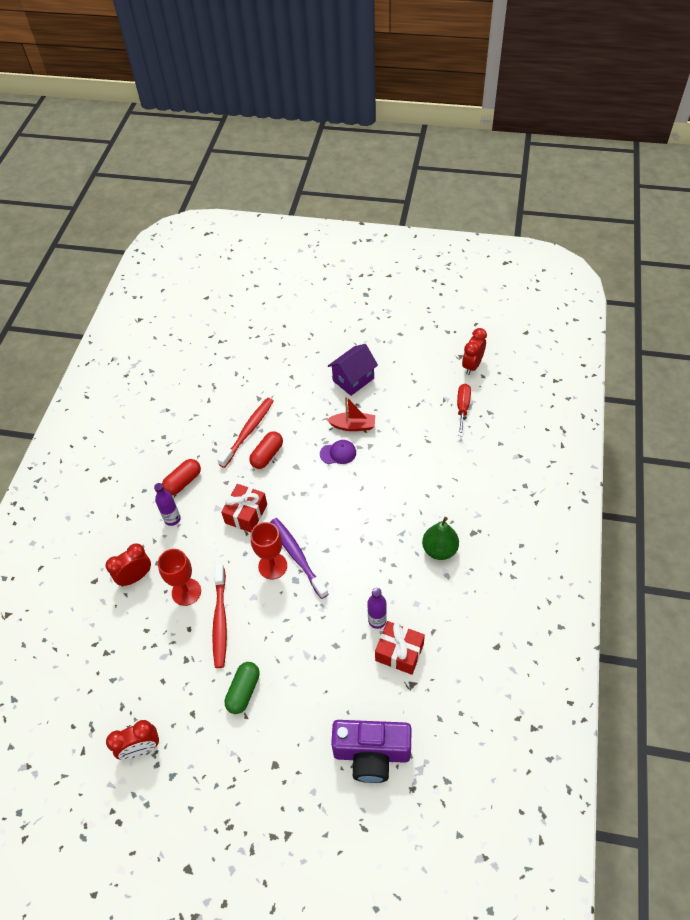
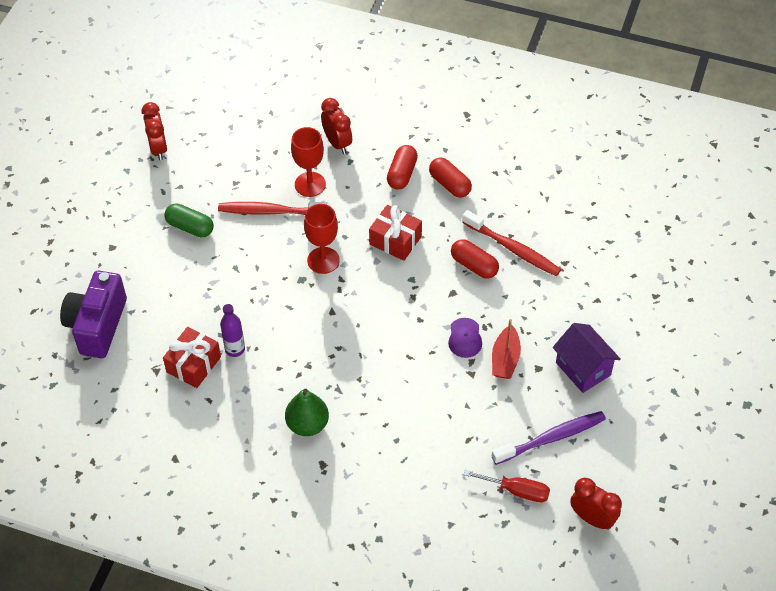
camera: 95 degrees right, 0 degrees up
(172, 519) = (402, 174): purple bottle -> red capsule
(297, 556) = (330, 283): purple toothbrush -> purple toothbrush (551, 438)

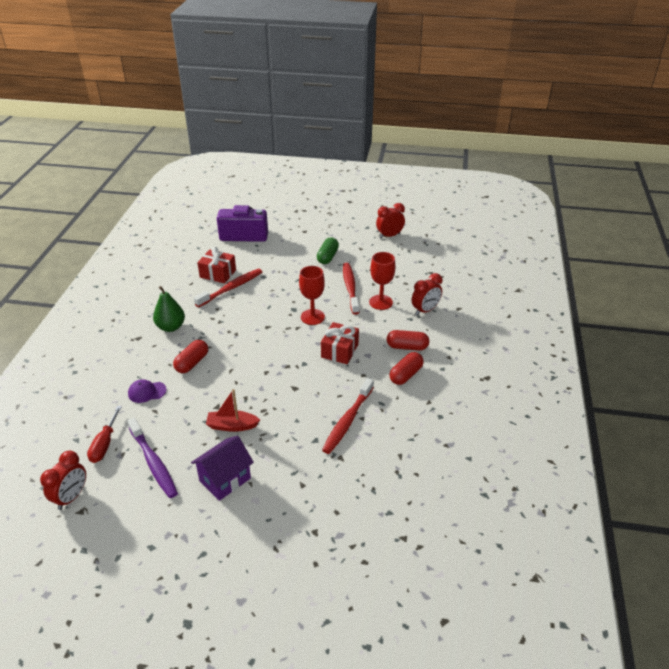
camera: 80 degrees right, 15 degrees down
(235, 349) = (231, 288): purple bottle -> red toothbrush
(465, 338) = (251, 399): purple cap -> purple cap (147, 392)
(474, 265) = (324, 398): red capsule -> red capsule (192, 363)

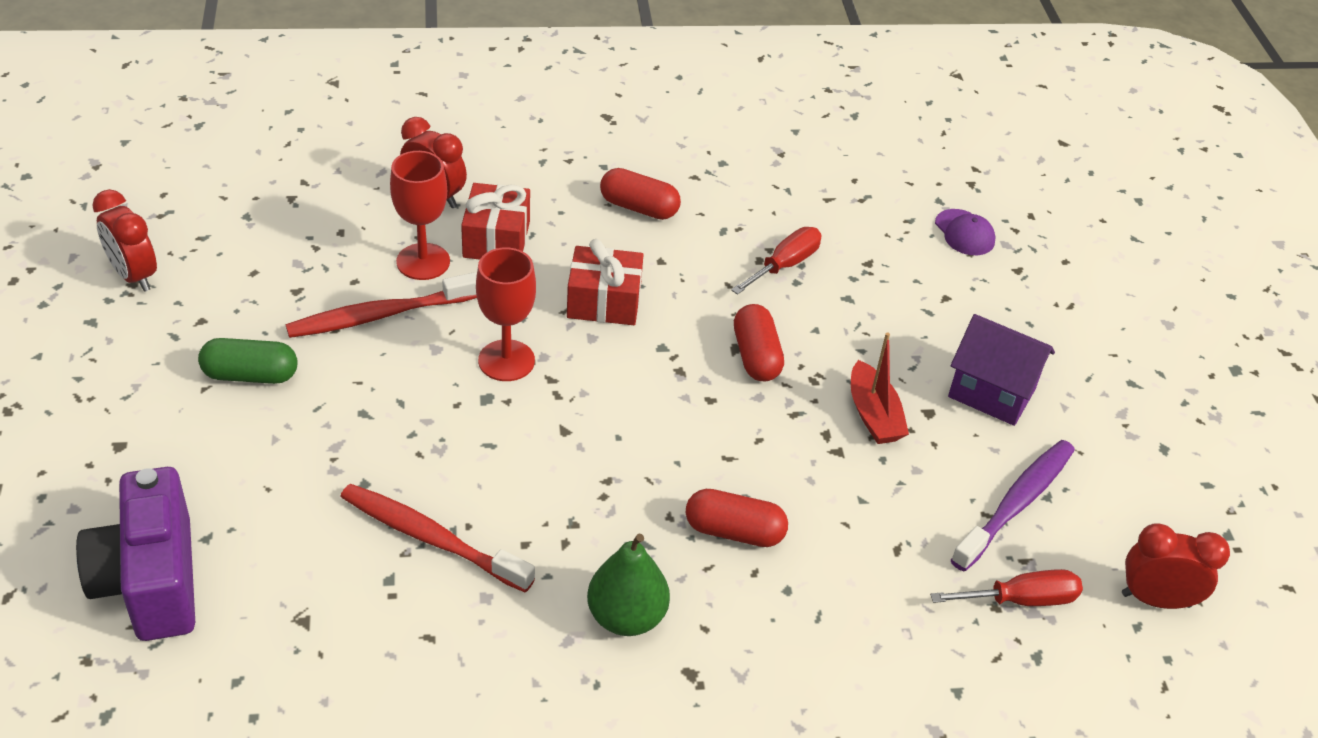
camera: 110 degrees left, 5 degrees up
(147, 392) = (854, 583): purple cap -> purple cap (964, 233)
(218, 273) = (369, 587): red gift -> red gift (496, 239)
(348, 421) = (784, 265): red toothbrush -> red screwdriver
(407, 347) = (559, 212): red capsule -> red capsule (756, 356)

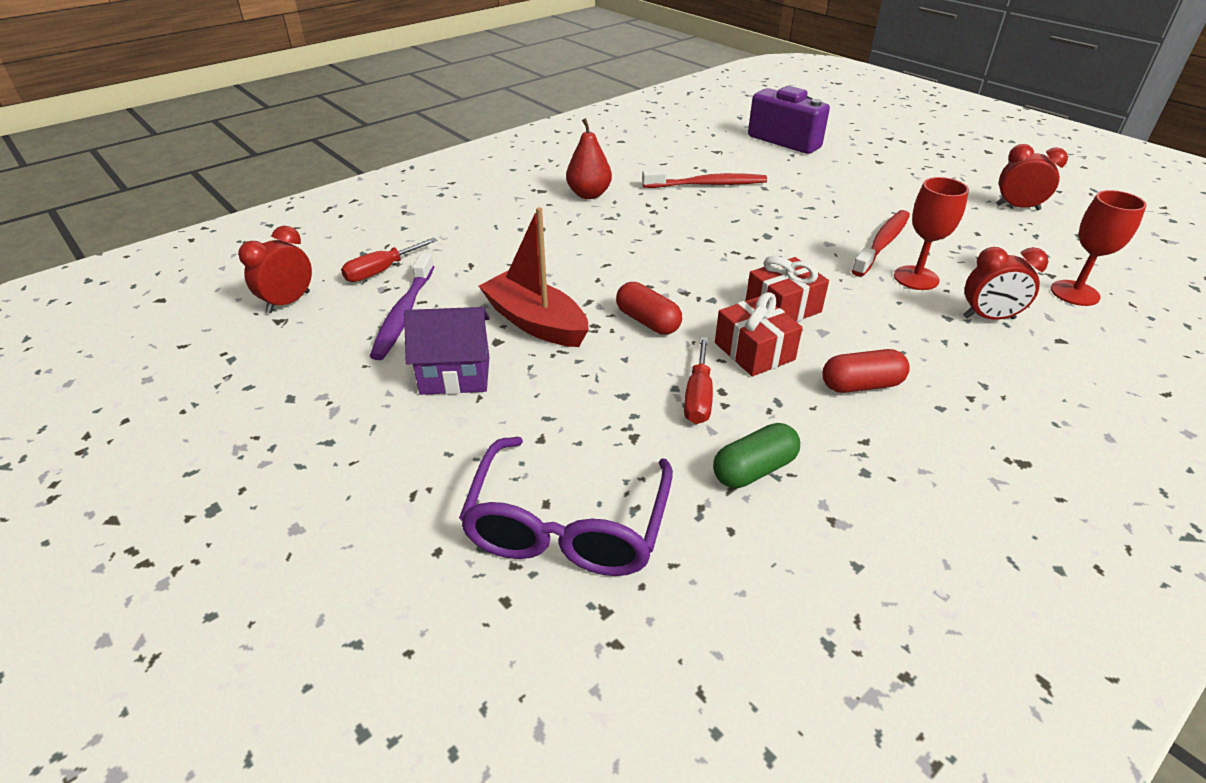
camera: 150 degrees right, 5 degrees down
(250, 375) = (884, 198): green capsule -> green capsule (754, 469)
(496, 239) = (905, 311): red gift -> red gift (754, 351)
(506, 361) = (785, 254): red goblet -> red goblet (1074, 293)
(626, 617) = (589, 194): green pear -> red pear
(734, 531) = (569, 238): red capsule -> none
(873, 415) = (535, 322): red boat -> red boat, size x1.54
(964, 233) = (567, 525): purple cap -> purple glasses
(1156, 600) = (288, 302): red clock -> red clock turned 150 degrees clockwise

